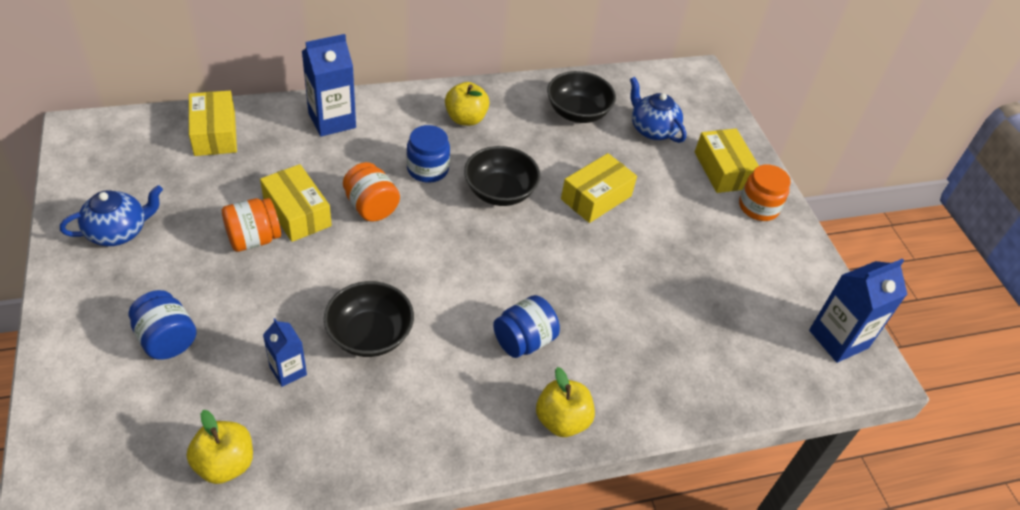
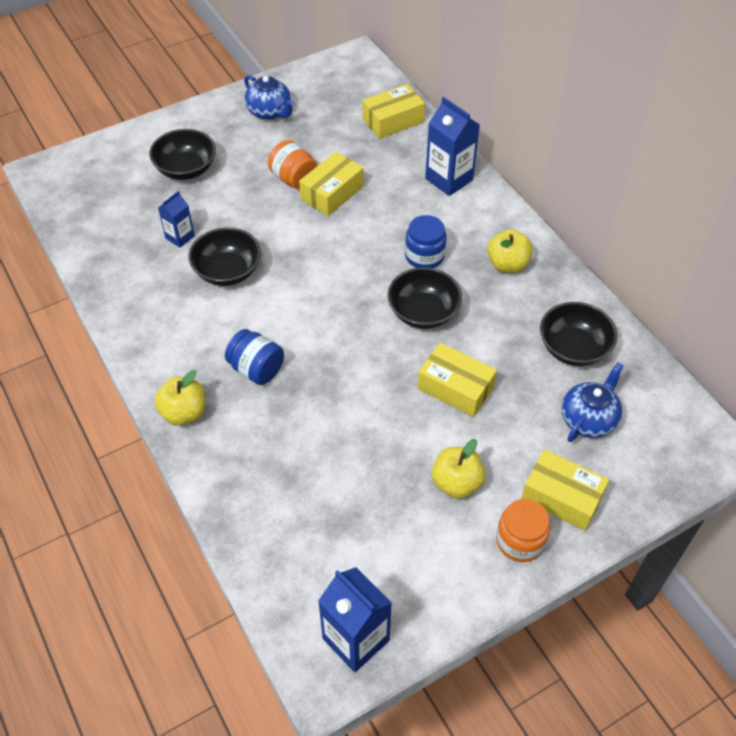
camera: 80 degrees right, 5 degrees up
(167, 339) = (186, 169): blue jar -> black bowl
(225, 464) = (97, 231): yellow apple -> yellow apple (456, 483)
(371, 207) = (360, 233): orange jar -> none
(722, 170) = (561, 497): yellow box -> yellow box turned 60 degrees clockwise

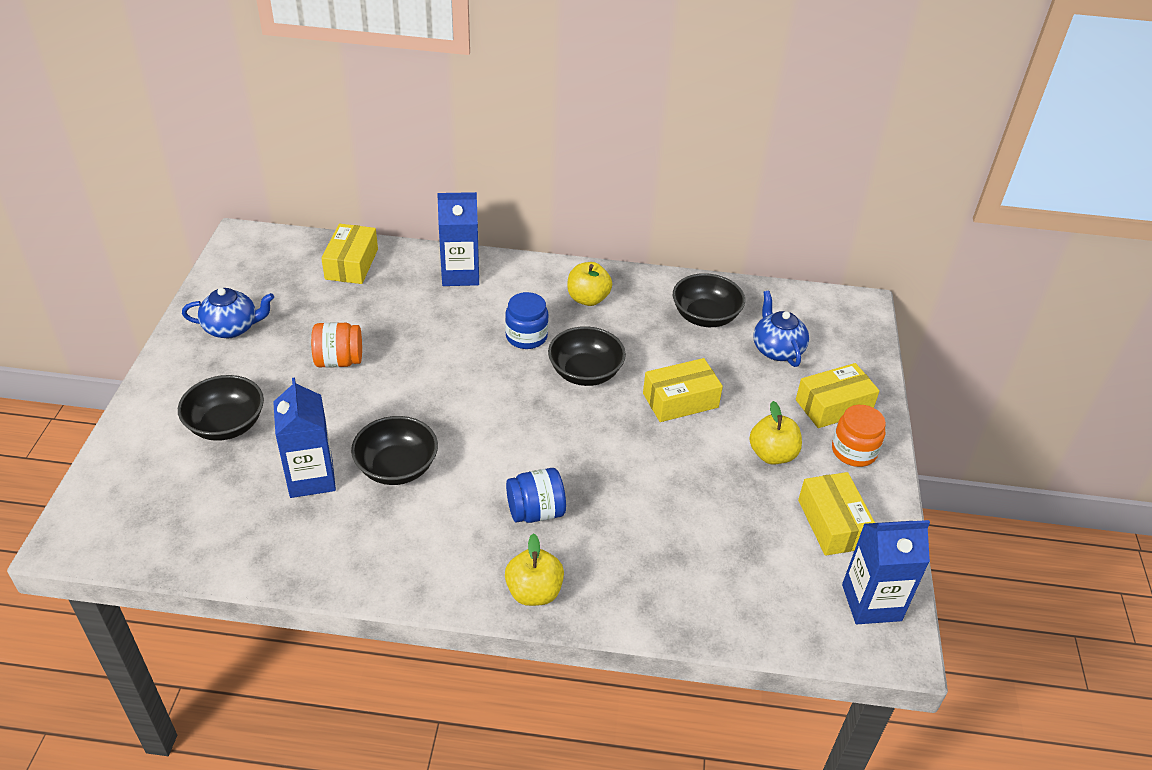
camera: 55 degrees left, 10 degrees down
(180, 237) = (311, 478): blue carton -> blue carton, size x1.73
(332, 193) = (388, 347): yellow box -> yellow box (833, 523)

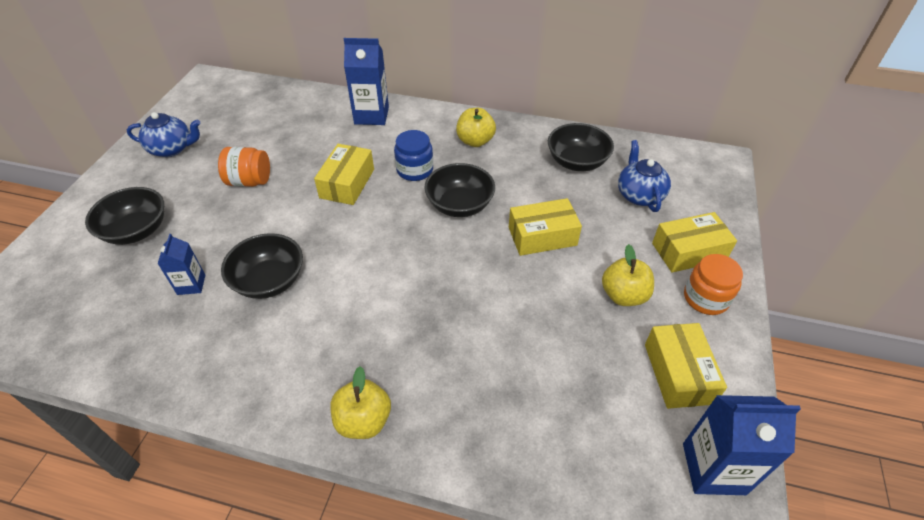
camera: 10 degrees right, 5 degrees up
(311, 478) = (191, 285): blue carton -> blue carton, size x0.58
(351, 264) = (285, 103): yellow box -> yellow box (347, 183)
(536, 511) = (385, 335): blue jar -> none

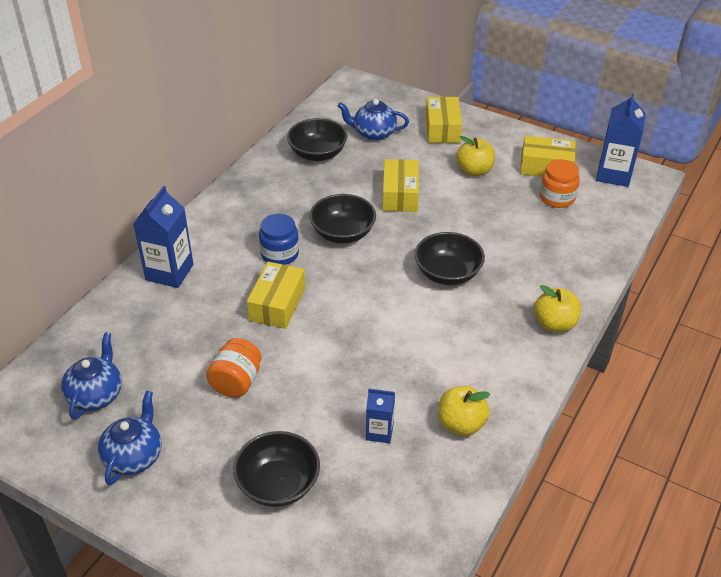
camera: 75 degrees left, 5 degrees down
(232, 116) = (96, 395): none -> blue teapot
(269, 281) = (394, 372): black bowl -> black bowl (447, 273)
(347, 183) = (277, 304): yellow box -> yellow box turned 75 degrees clockwise
(475, 141) = (256, 206): yellow apple -> yellow apple (461, 424)
(705, 298) = (488, 136): orange jar -> orange jar (557, 198)

